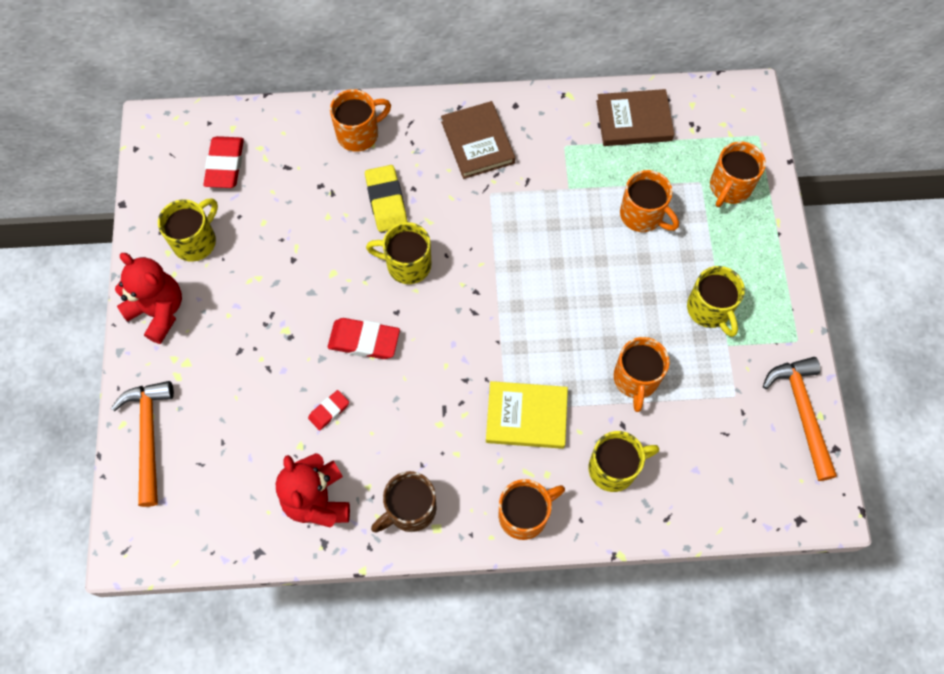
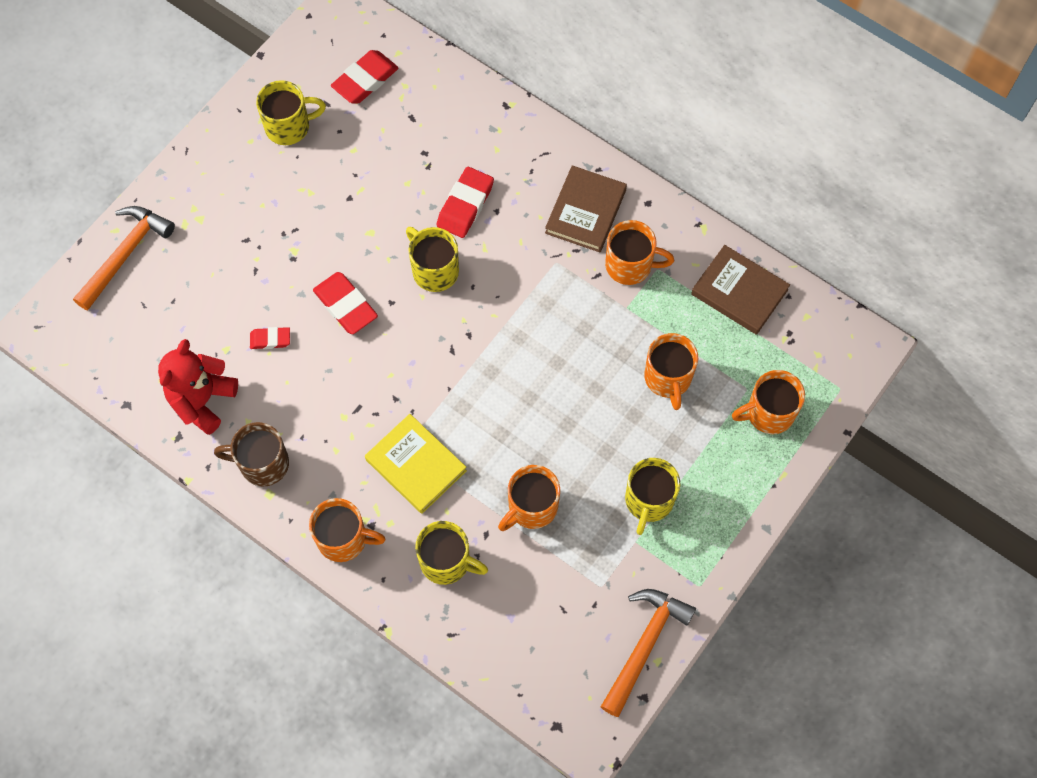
camera: 40 degrees right, 0 degrees up
(159, 311) = (214, 162): red teddy bear -> none
(359, 134) = (494, 132): orange mug -> orange mug (630, 265)
(386, 201) = (465, 205): yellow eraser -> red eraser

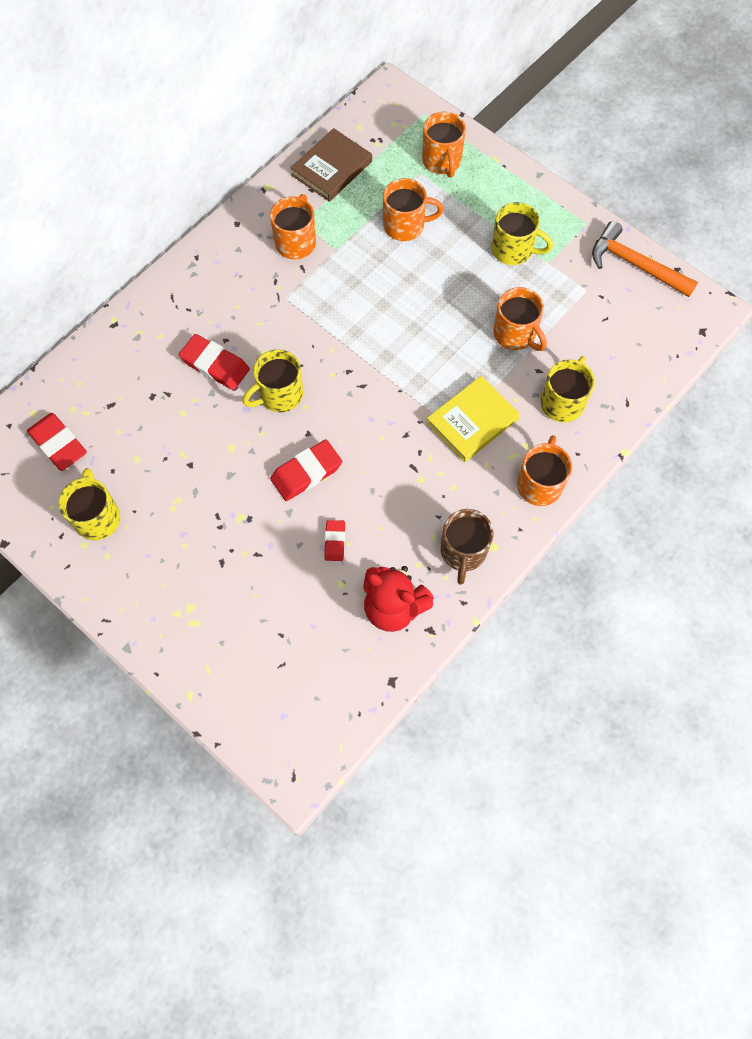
camera: 85 degrees left, 0 degrees up
(125, 254) = (220, 683): orange hammer -> none
(586, 211) = (237, 270): brown book -> none

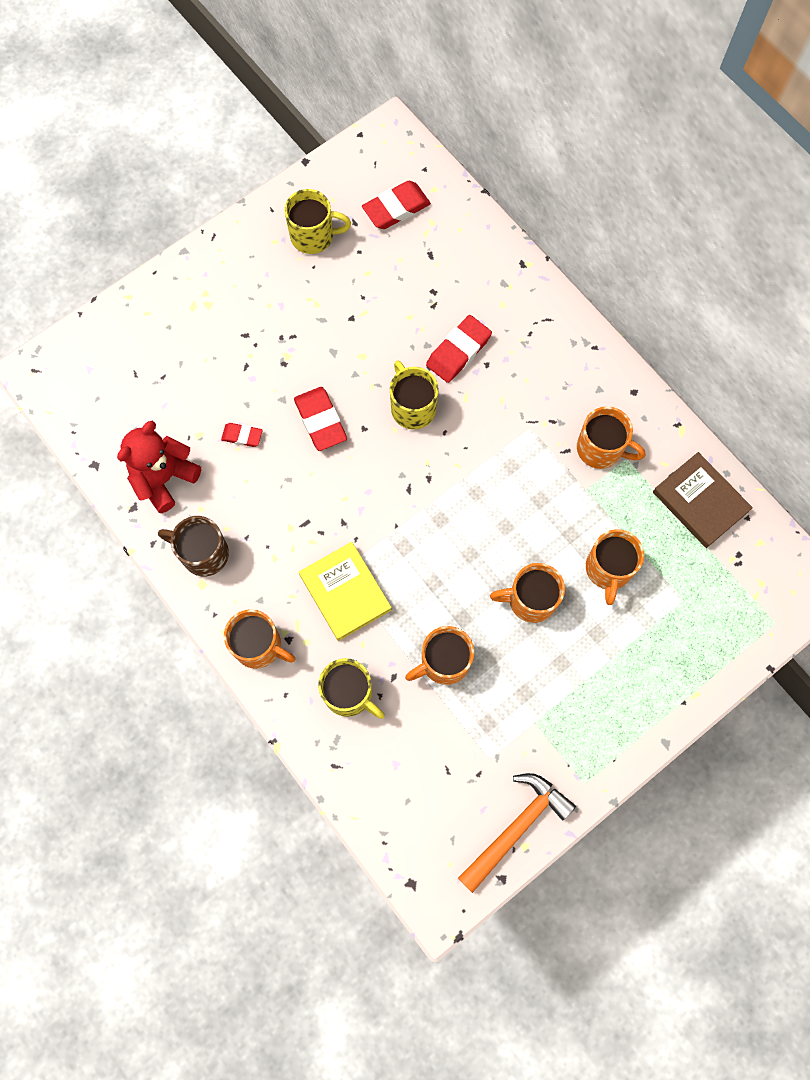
camera: 100 degrees right, 5 degrees up
(442, 161) = (697, 629): orange mug -> orange mug (530, 600)
(513, 250) = (558, 685): yellow mug -> none

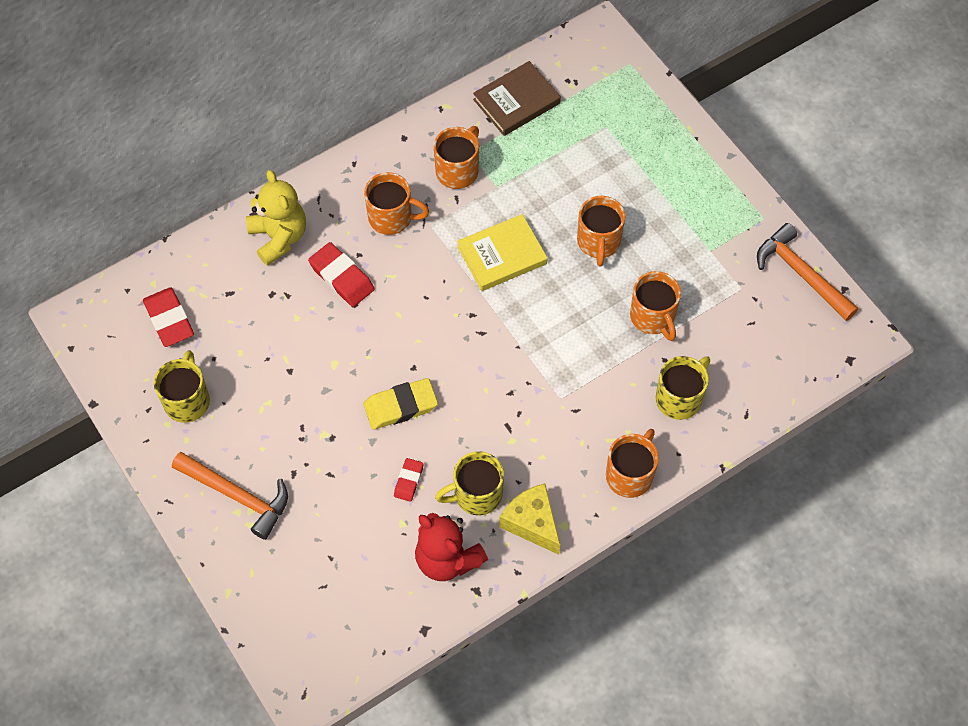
camera: 85 degrees left, 10 degrees down
(203, 553) = (532, 523): brown mug -> yellow cheese
(220, 291) = (237, 496): none -> orange hammer
(320, 421) = (400, 406): red eraser -> yellow eraser
(345, 592) = (581, 395): yellow book -> yellow book (502, 255)
(412, 407) = (396, 322): yellow mug -> yellow mug (476, 495)
(497, 289) = (279, 237): none -> yellow teddy bear
(608, 569) = (574, 178): orange mug -> orange mug (392, 217)

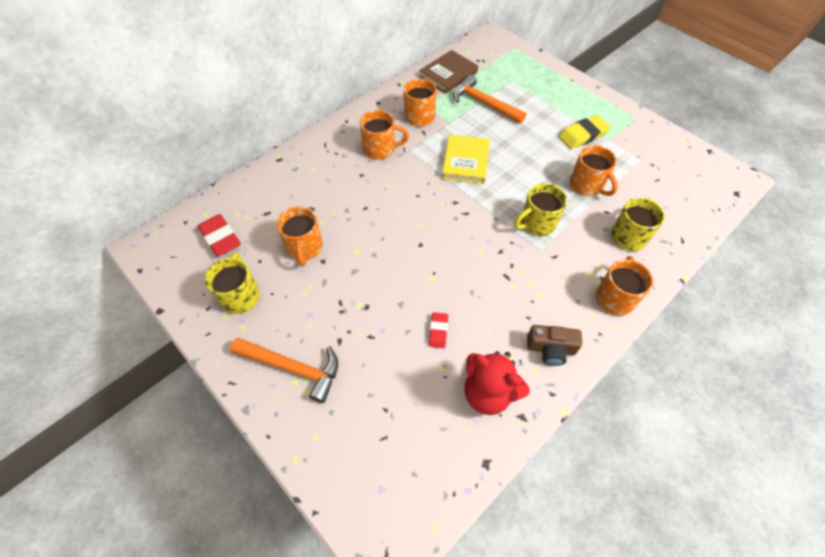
camera: 10 degrees left, 5 degrees down
(279, 237) = (300, 172): yellow teddy bear -> none
(342, 277) = (351, 191): red eraser -> none
(400, 406) = (417, 274): yellow eraser -> yellow eraser (582, 135)
(476, 495) = (497, 333): yellow mug -> yellow mug (536, 224)
(502, 255) = (466, 162): yellow book -> yellow book turned 45 degrees counterclockwise
(532, 523) = (550, 349): yellow cheese -> brown camera
(598, 242) = (531, 145): orange mug -> orange mug (304, 248)
(801, 274) = (676, 145): orange hammer -> orange hammer (484, 103)

